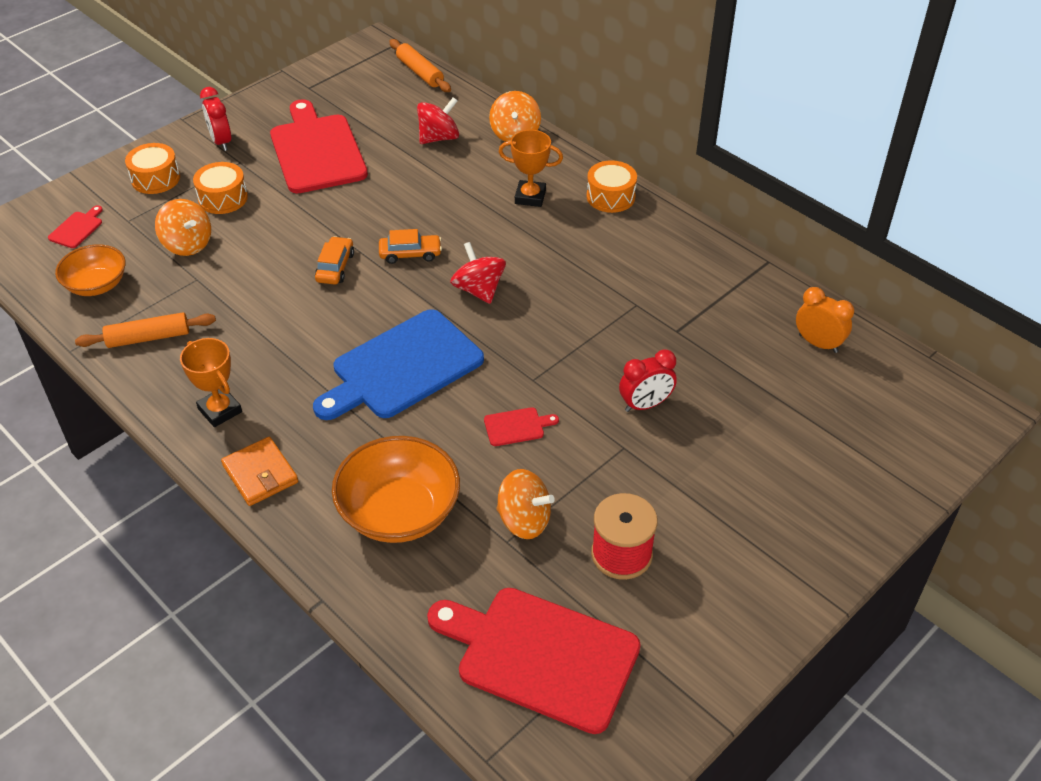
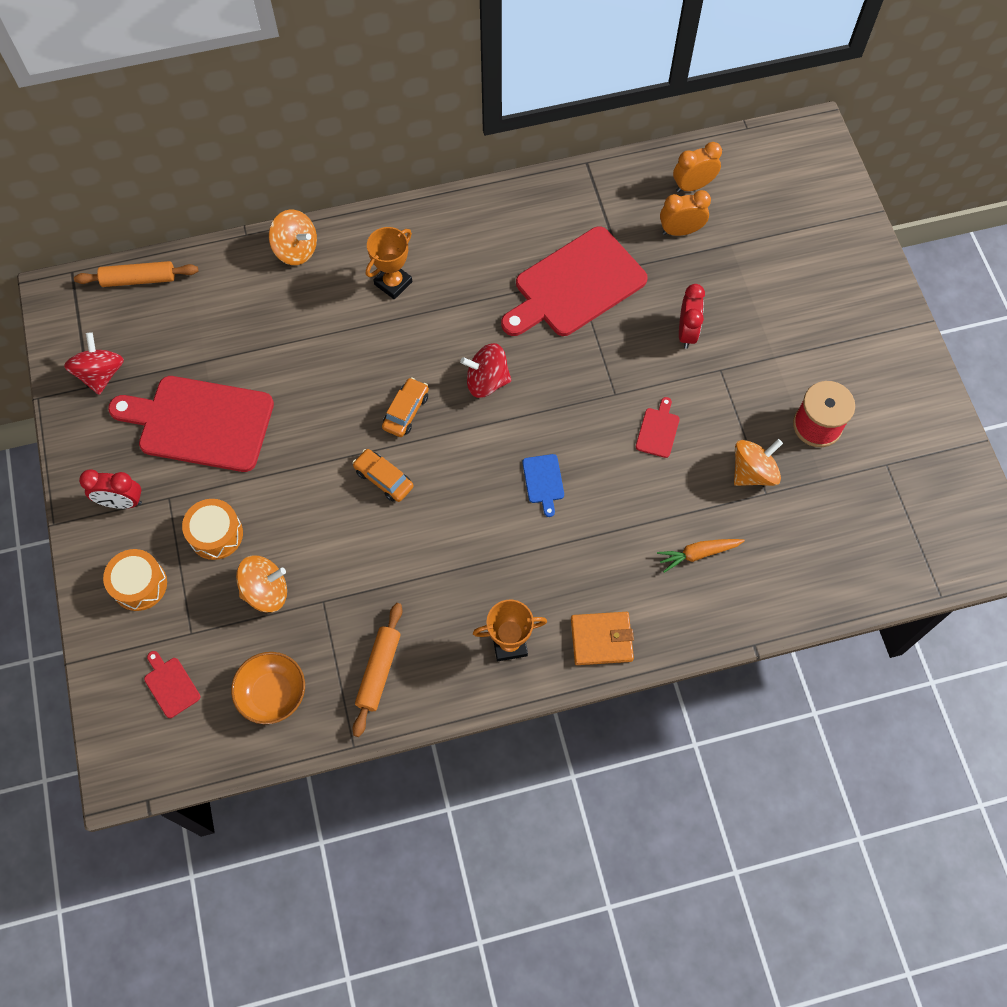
camera: 60 degrees left, 20 degrees up
(399, 512) = (698, 554): orange bowl -> orange carrot
(402, 367) = (543, 481): blue cutting board -> blue cutting board, size x0.40
(439, 138) = (256, 312): red spinning top -> red spinning top (101, 374)
(541, 656) = (876, 521): red cutting board -> red cutting board (575, 285)
(610, 197) = (435, 224): orange drum -> none
(757, 355) = (680, 231): none -> orange clock

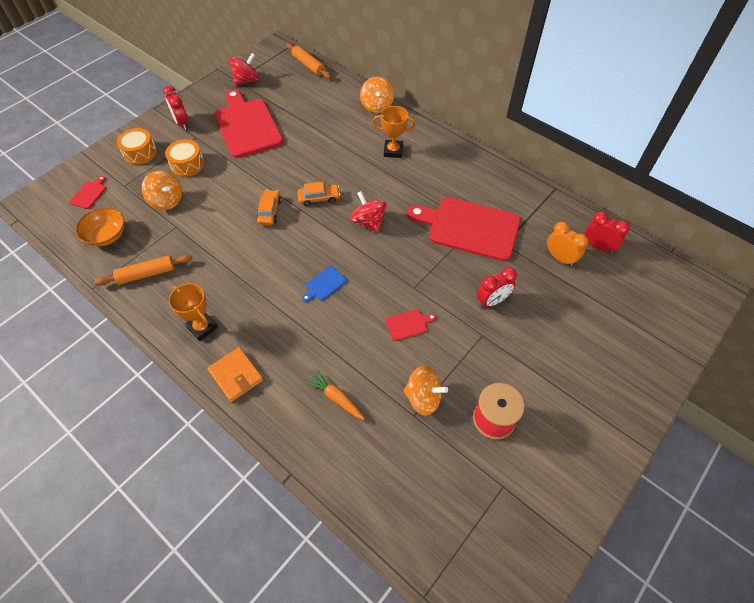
camera: 55 degrees right, 10 degrees down
(693, 186) = (598, 247): orange clock -> red clock

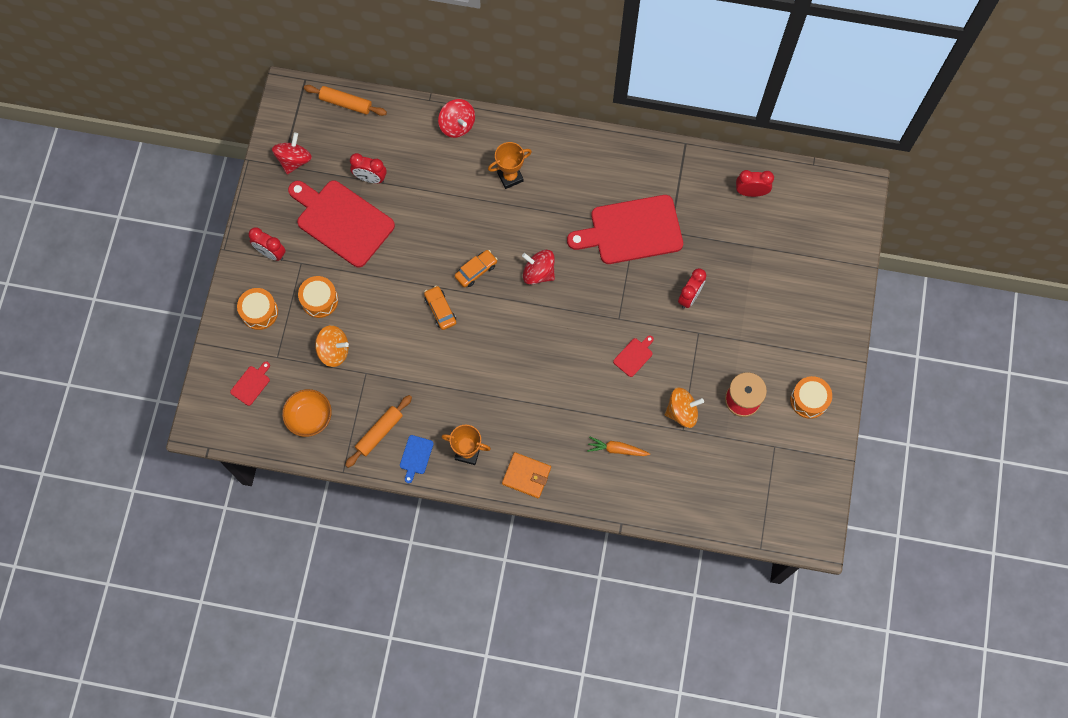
camera: 30 degrees left, 15 degrees up
(89, 194) = (251, 384): red cutting board -> red cutting board turned 45 degrees clockwise
(289, 110) = (370, 178): none -> red clock
(324, 284) = (541, 357): blue cutting board -> blue cutting board (416, 456)
(377, 106) = (457, 125): orange spinning top -> red spinning top
(559, 258) = (724, 222): orange clock -> none
(567, 458) = (809, 400): none -> orange drum

